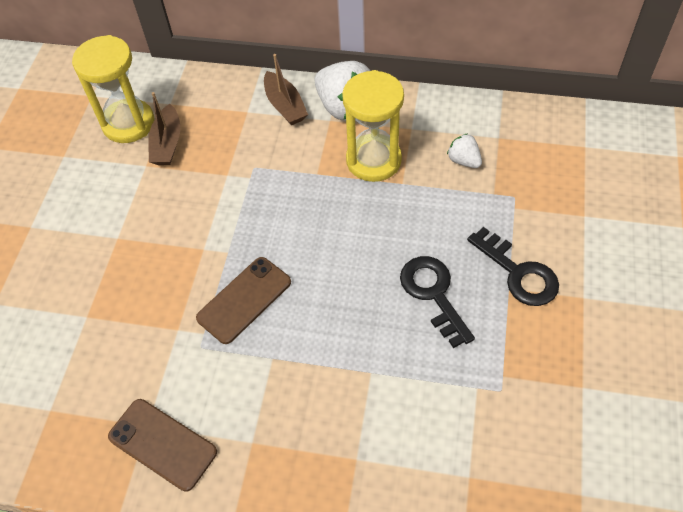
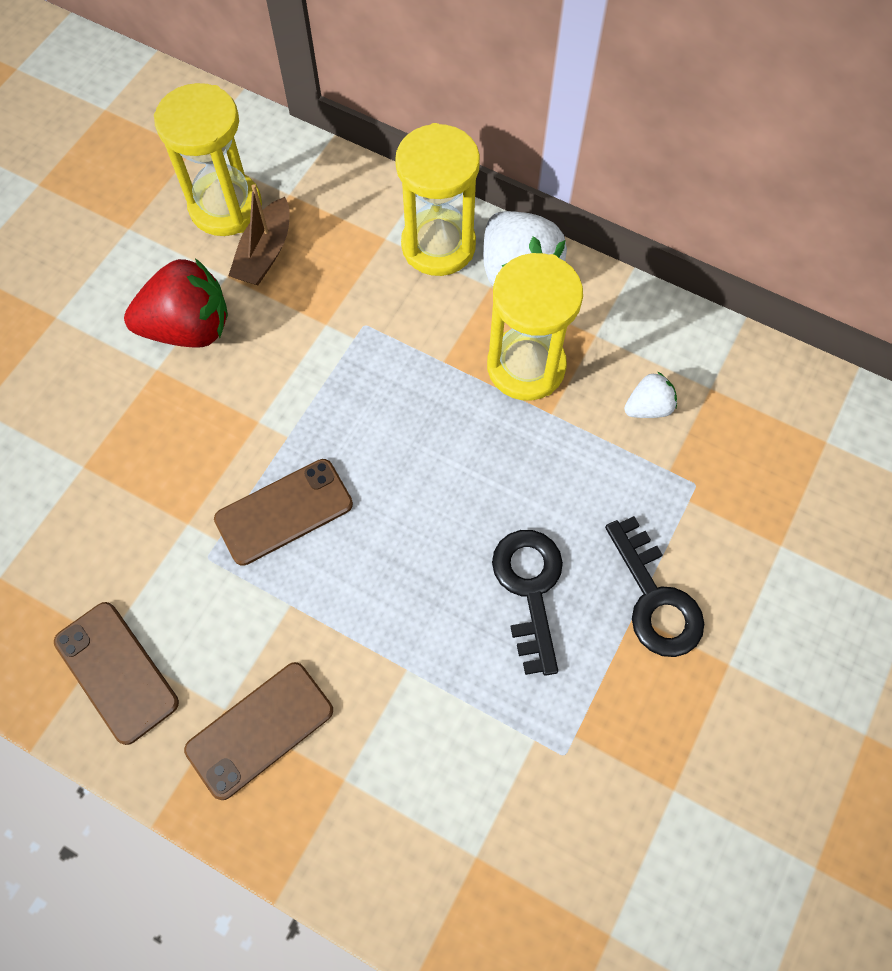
camera: 15 degrees right, 10 degrees up
(131, 205) = (189, 328): none -> red strawberry
(283, 447) = (260, 730): none -> brown phone
(285, 106) = (438, 245): brown boat -> yellow hourglass
(464, 160) = (648, 407): white strawberry -> white strawberry turned 90 degrees clockwise

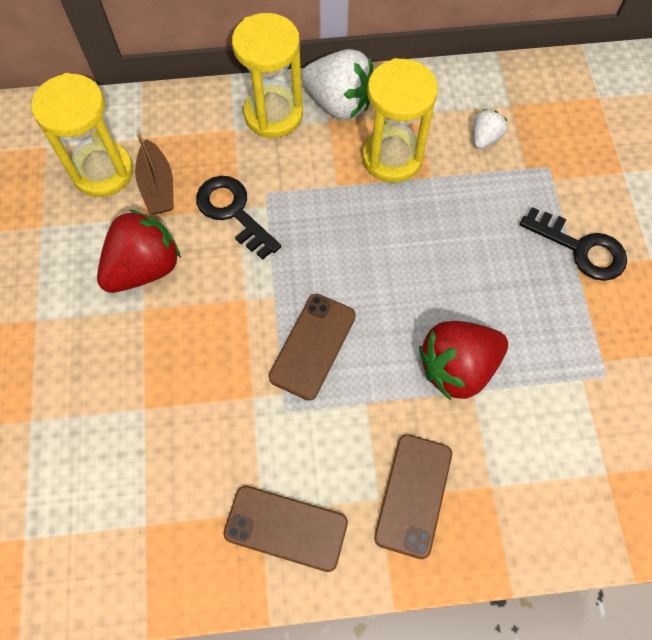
camera: 35 degrees left, 0 degrees up
(411, 633) = (457, 367): none -> red strawberry
(530, 588) = (505, 291): black key -> black key (233, 212)

